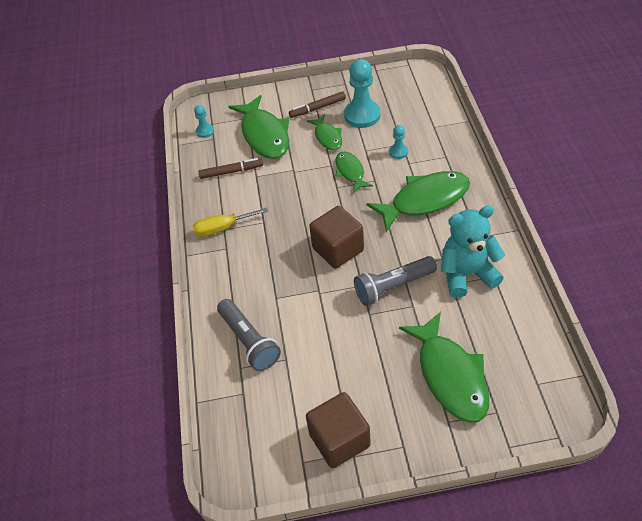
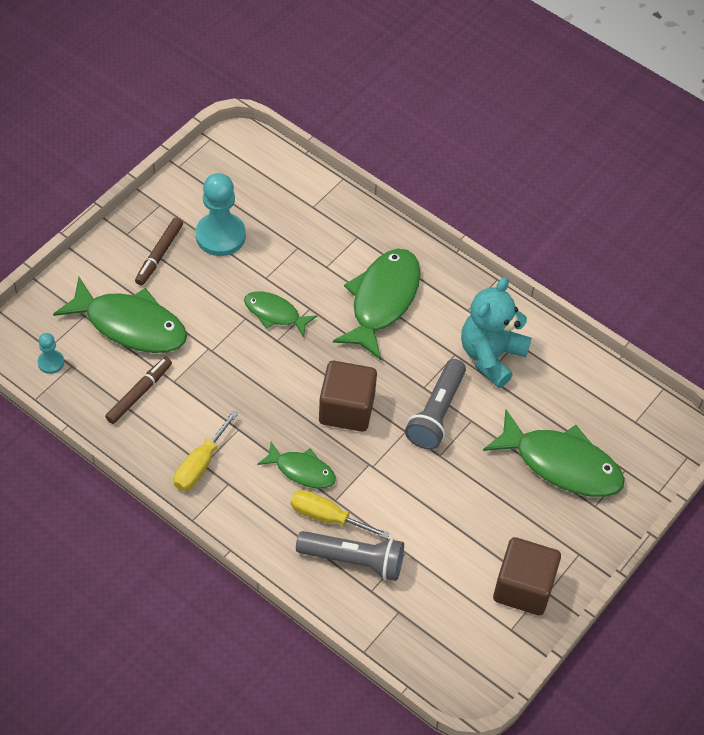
camera: 50 degrees left, 5 degrees up
(260, 304) = (327, 517): none -> yellow screwdriver
(327, 137) = (207, 285): green fish -> green fish (302, 470)
(398, 152) = (303, 259): turquoise pawn -> none

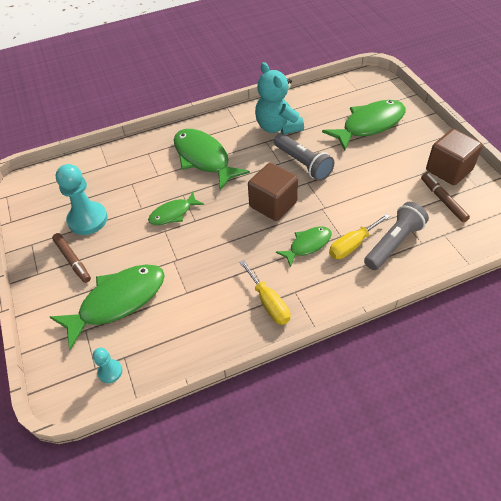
camera: 55 degrees left, 5 degrees down
(139, 393) = (182, 319): brown marker -> brown marker (443, 200)

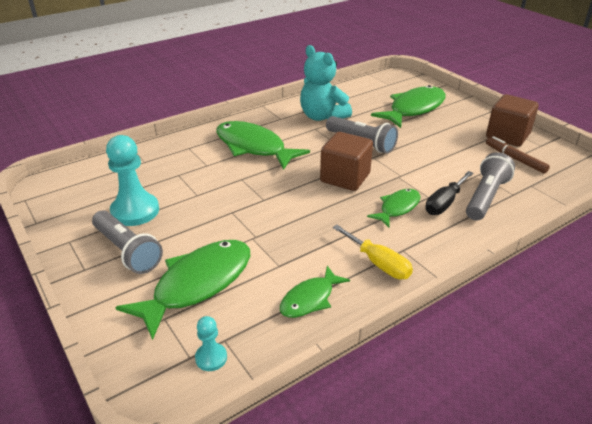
camera: 15 degrees left, 15 degrees down
(72, 260) = (127, 251): brown marker -> grey flashlight
(173, 213) = (236, 196): green fish -> green fish (310, 299)
(352, 245) = (444, 203): yellow screwdriver -> black screwdriver

